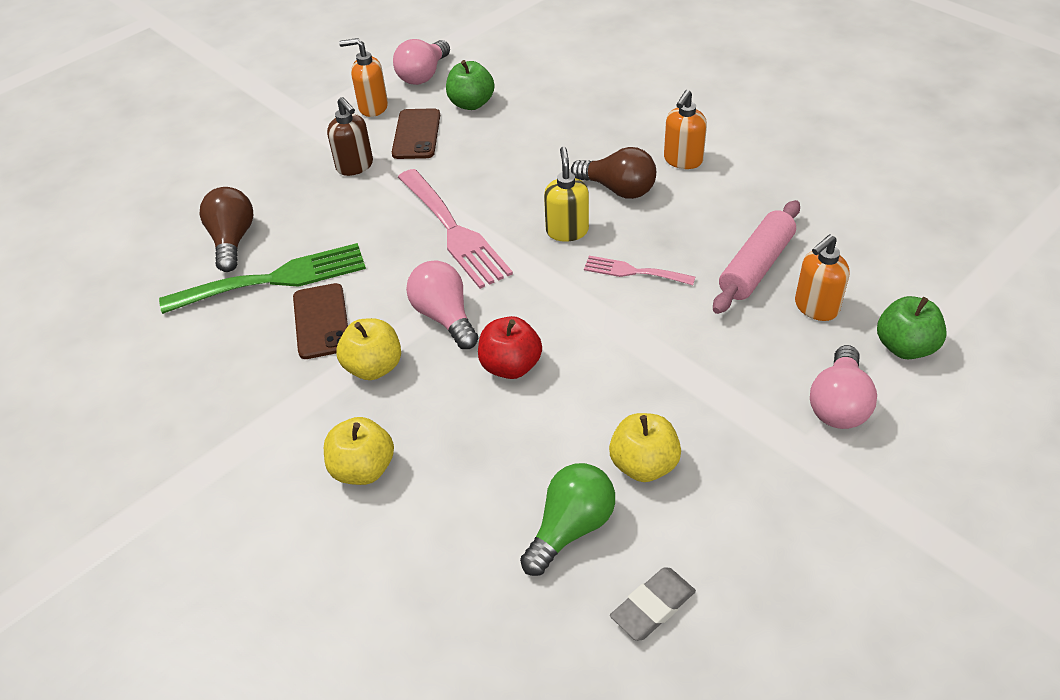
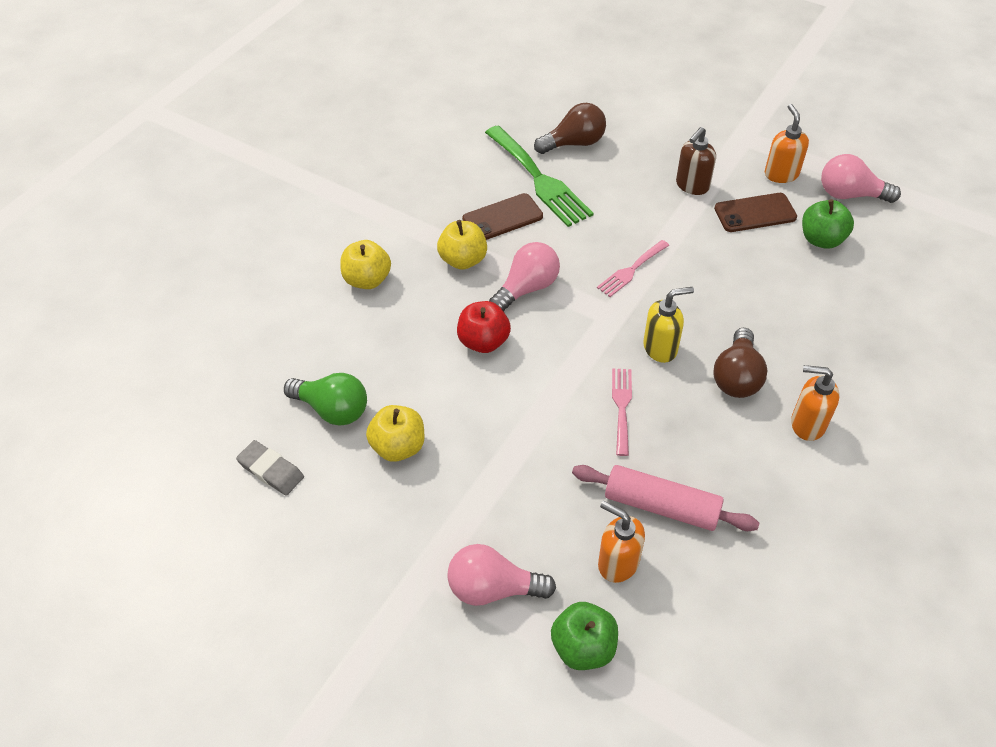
camera: 75 degrees right, 5 degrees up
(454, 232) = (631, 270): pink fork -> pink fork, size x0.54

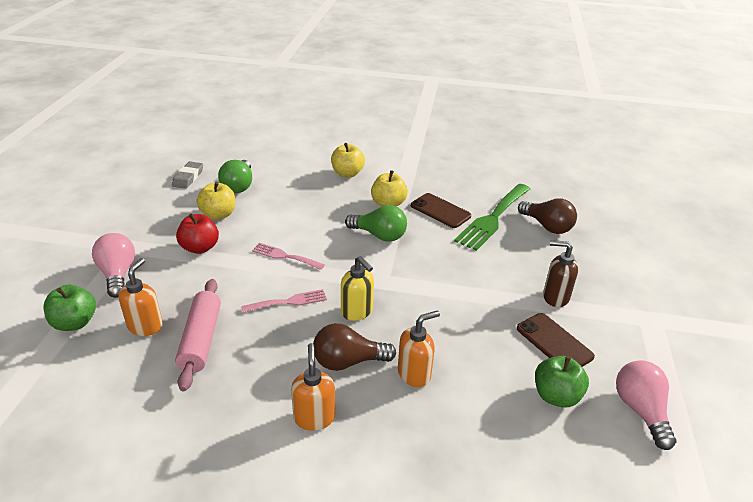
camera: 65 degrees right, 15 degrees down
(484, 341) = (319, 227): red apple -> red apple (200, 248)
(527, 288) = (379, 235): pink light bulb -> green light bulb
(631, 270) = (430, 281): pink fork -> pink fork (284, 256)
(781, 174) = (623, 352): orange soap dispenser -> orange soap dispenser (414, 374)

